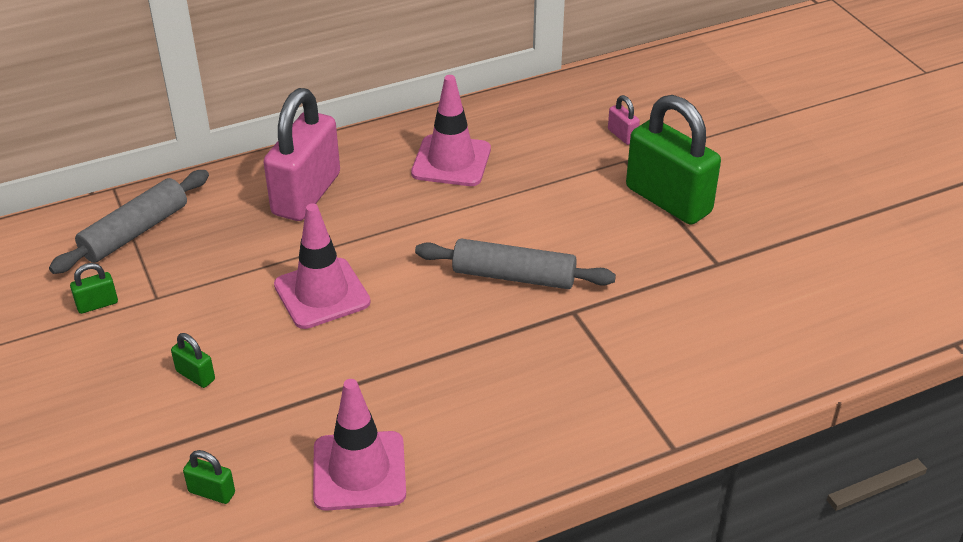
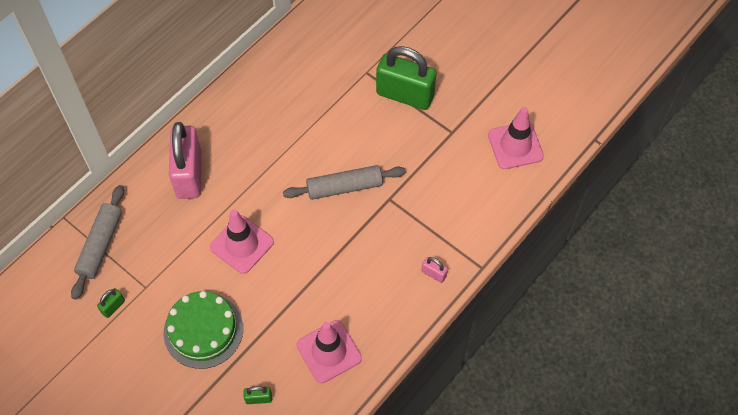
camera: 25 degrees left, 20 degrees up
(195, 375) = (203, 330): green padlock -> green cake
(451, 161) = (263, 113): pink traffic cone -> pink traffic cone (515, 145)
(622, 135) = (355, 53): pink padlock -> pink padlock (433, 274)

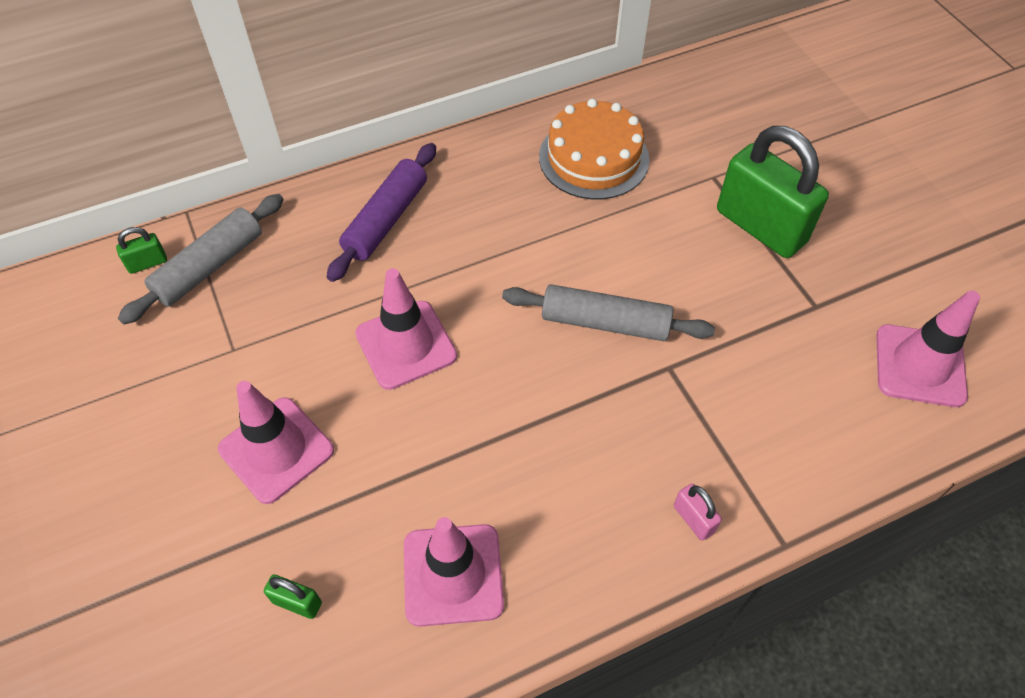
camera: 25 degrees right, 5 degrees down
(113, 307) = (171, 358): green padlock -> green padlock (147, 263)
(189, 174) = (386, 219): pink padlock -> purple rolling pin
(203, 330) = (276, 450): green cake -> pink traffic cone
(292, 86) = (594, 158): none -> orange cake

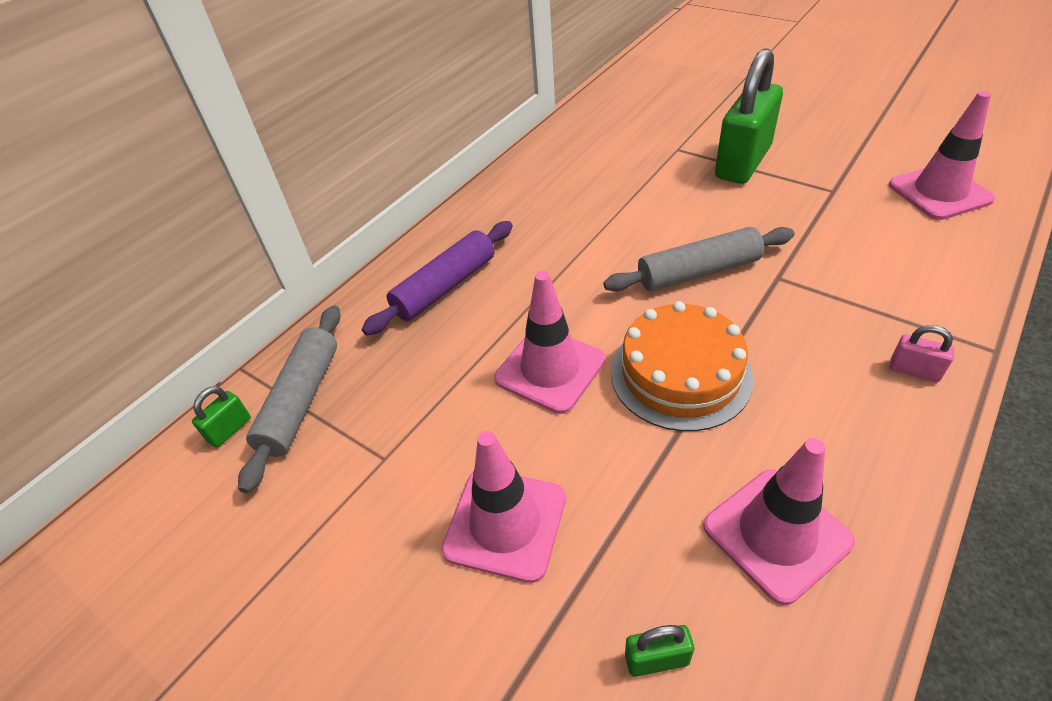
camera: 25 degrees left, 10 degrees down
(386, 219) = (445, 286): purple rolling pin -> purple rolling pin turned 45 degrees clockwise
(594, 158) = (578, 174): orange cake -> orange cake (680, 374)
(760, 226) = (742, 162): green padlock -> green padlock turned 75 degrees counterclockwise

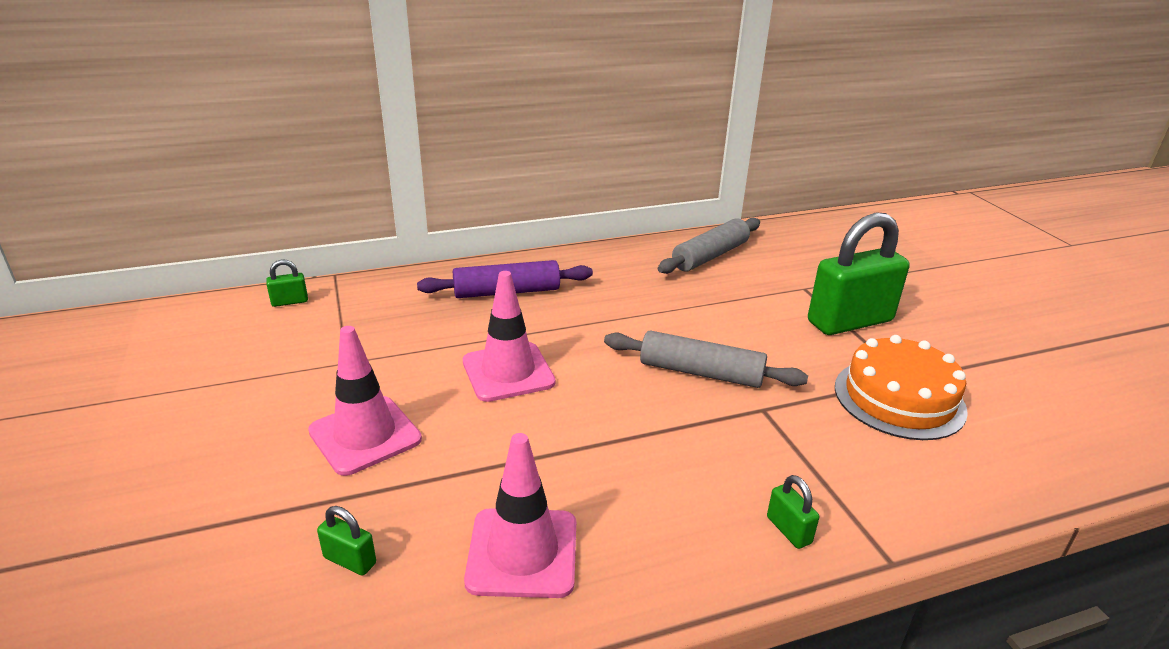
camera: 30 degrees right, 15 degrees down
(301, 401) = (343, 308): grey rolling pin -> grey rolling pin (710, 256)
(680, 374) = (593, 424): orange cake -> orange cake (899, 398)
(914, 370) = (788, 530): pink padlock -> green padlock
(939, 192) = (1020, 429): pink traffic cone -> none

